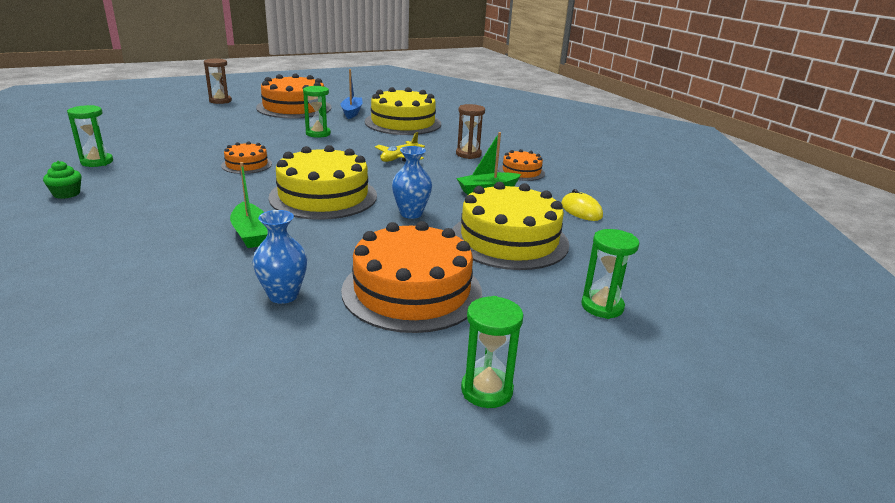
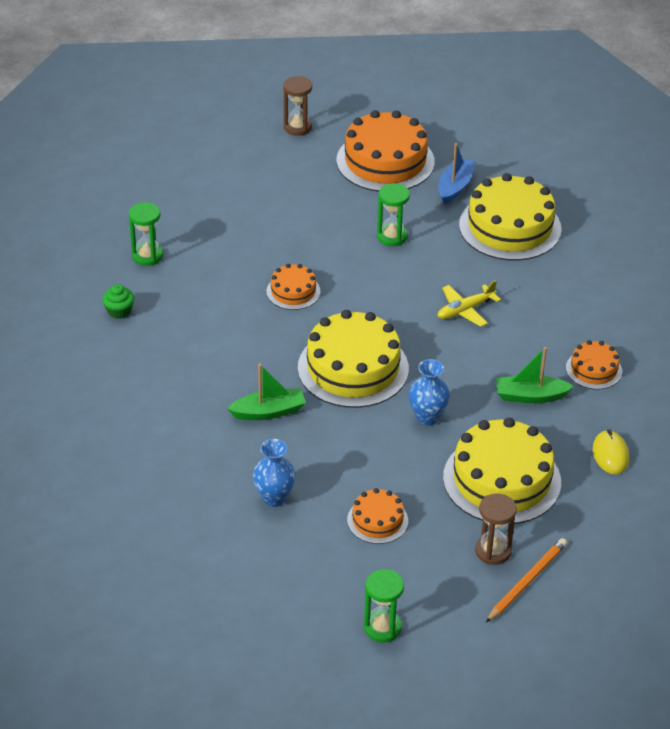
camera: 25 degrees right, 15 degrees up
(250, 233) = (268, 412): green boat -> green boat turned 105 degrees counterclockwise
(412, 291) = (377, 520): orange cake -> orange cake, size x0.51
(468, 154) = (552, 319): brown hourglass -> brown hourglass (493, 551)
(602, 306) = (526, 582): green hourglass -> orange pencil

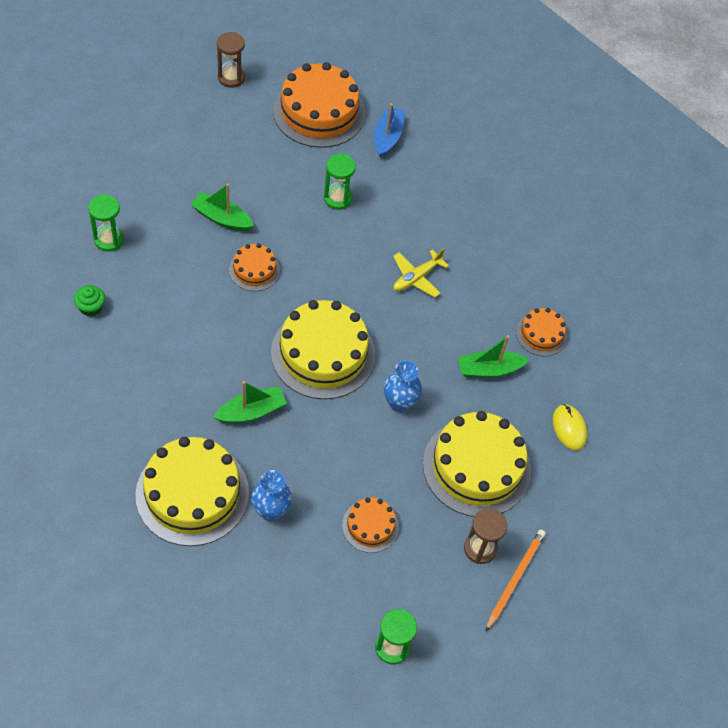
camera: 15 degrees left, 15 degrees up
(267, 245) = (222, 218): none -> green boat
(510, 227) = (444, 179): yellow cake -> yellow cake (192, 493)

